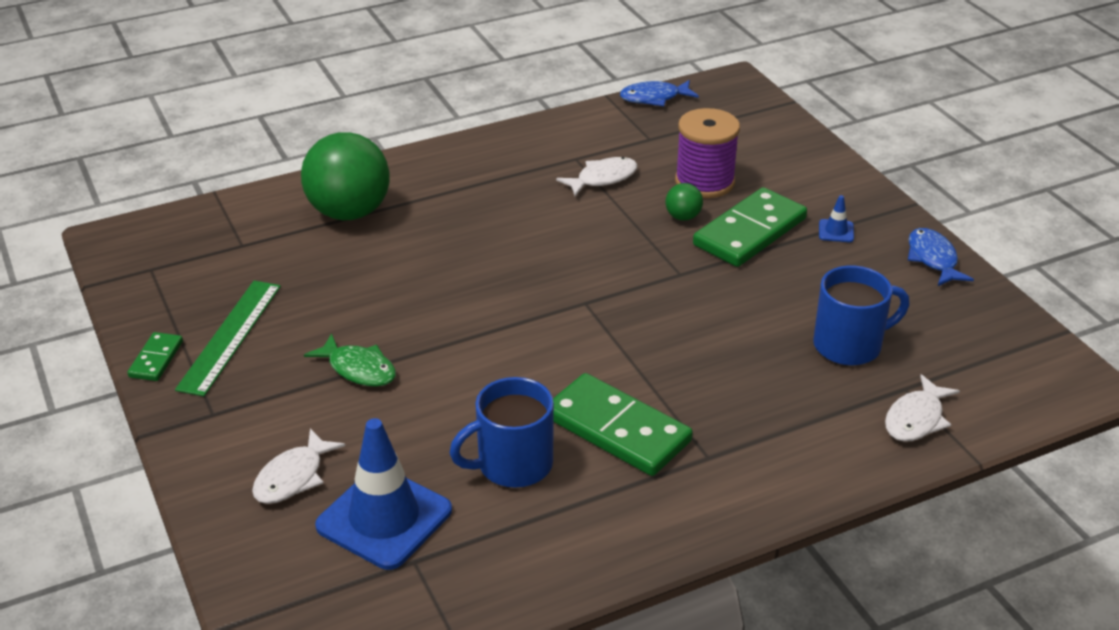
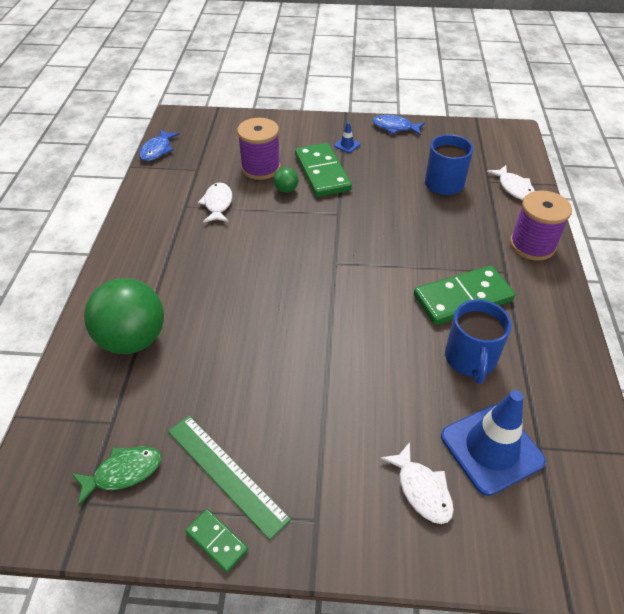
camera: 60 degrees left, 10 degrees up
(358, 369) = (324, 403): green fish -> green fish (123, 472)
(793, 470) = (532, 245): none -> purple spool

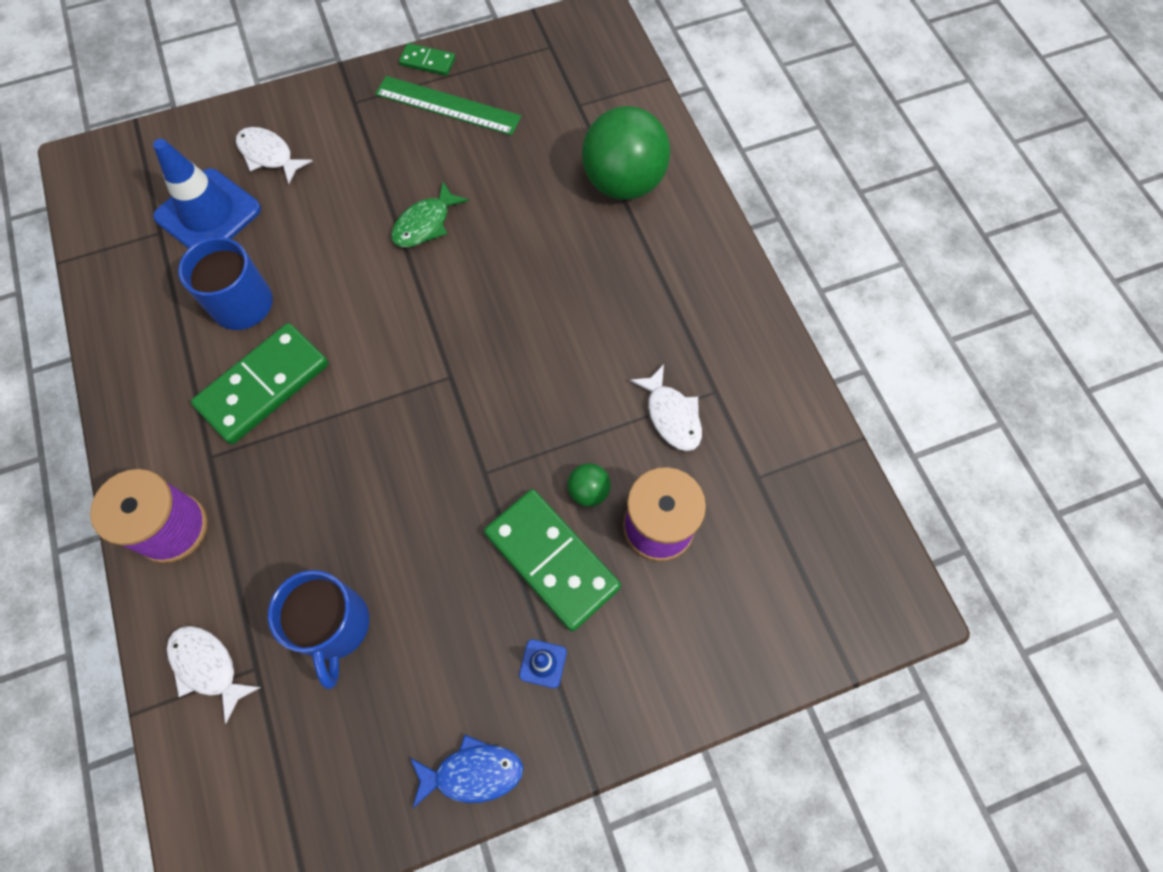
camera: 155 degrees right, 20 degrees up
(123, 472) = (536, 75): green fish -> green fish (425, 224)
(157, 150) = (855, 495): blue fish -> none

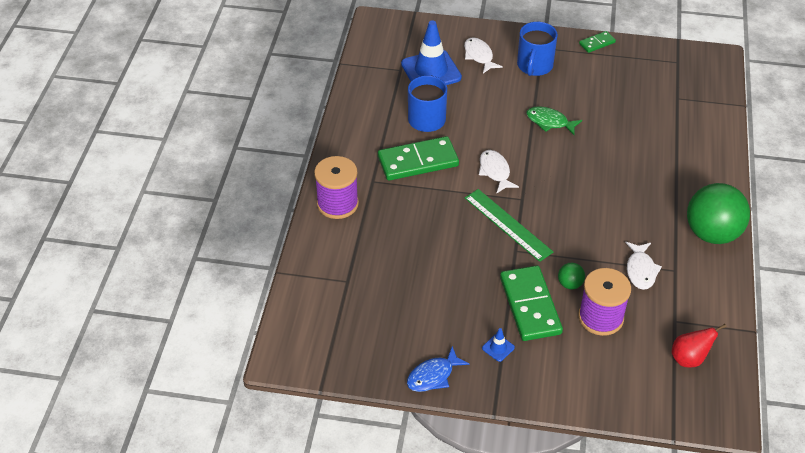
camera: 30 degrees right, 20 degrees down
(208, 666) = (324, 269): white fish -> white fish (495, 171)
(334, 626) = (396, 282): blue mug -> blue mug (534, 66)
(425, 224) = (549, 122): green fish -> green fish turned 45 degrees clockwise
(427, 62) = (597, 43): green domino -> green domino turned 75 degrees counterclockwise
(447, 106) = (596, 69): green ruler -> green ruler (507, 225)
(472, 772) = (433, 376): blue fish -> blue fish turned 120 degrees clockwise
(623, 182) = (681, 147): green ball -> green ball (712, 233)
(807, 531) = (689, 358): none -> red pear

